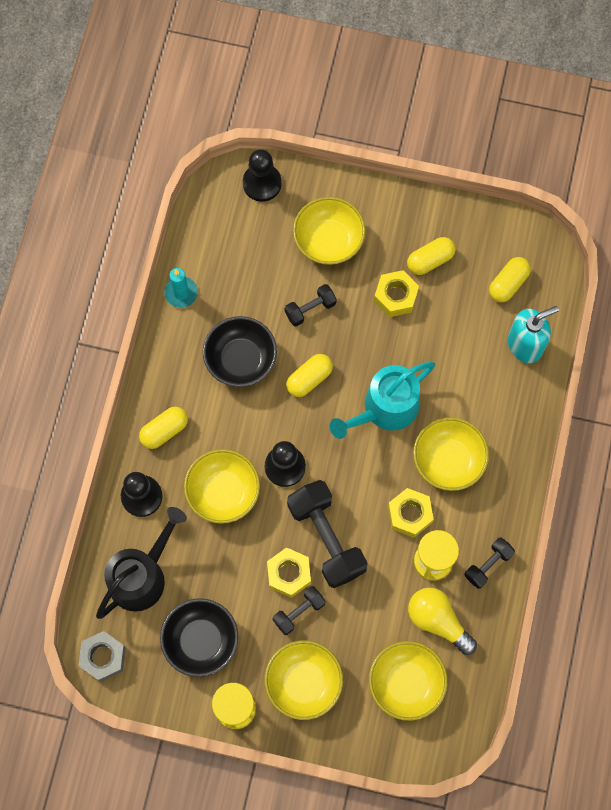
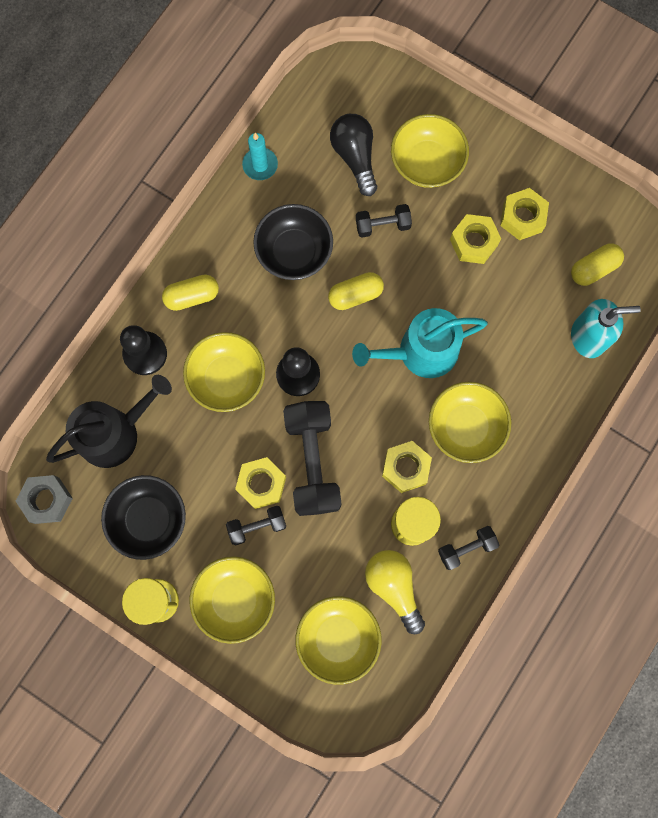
camera: 20 degrees right, 5 degrees up
(262, 183) = (381, 83): black pawn -> none
(263, 257) = (355, 157): none -> black light bulb
(430, 260) = (522, 217): yellow capsule -> yellow nut

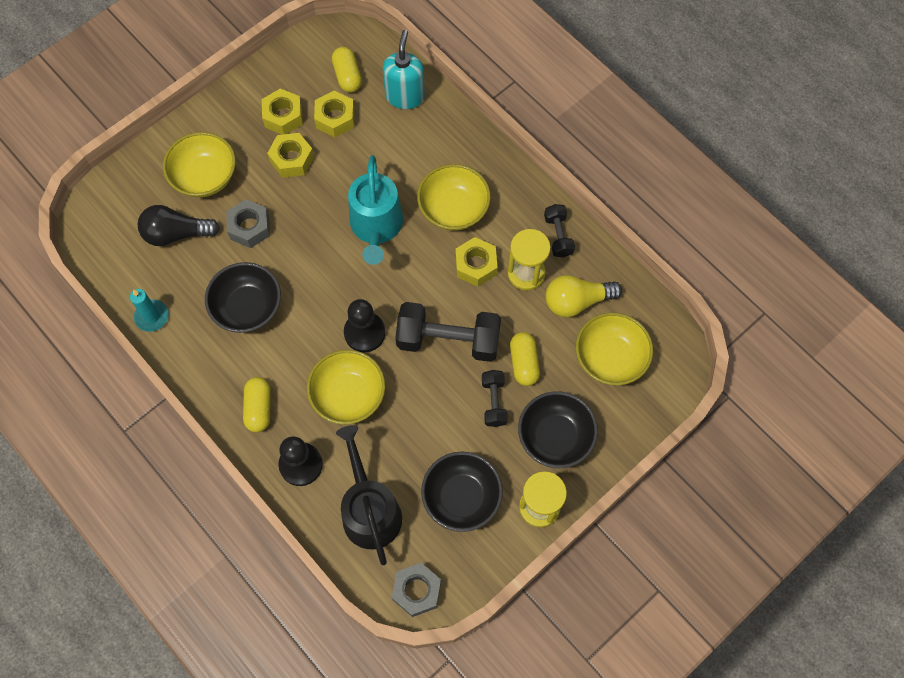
camera: 75 degrees left, 10 degrees down
(235, 599) = (555, 437): yellow bowl -> black bowl
(261, 484) = (456, 389): yellow nut -> yellow nut (335, 118)
(355, 295) = (306, 266): yellow capsule -> yellow capsule (524, 363)
(382, 225) = (249, 227): black dumbbell -> grey nut

